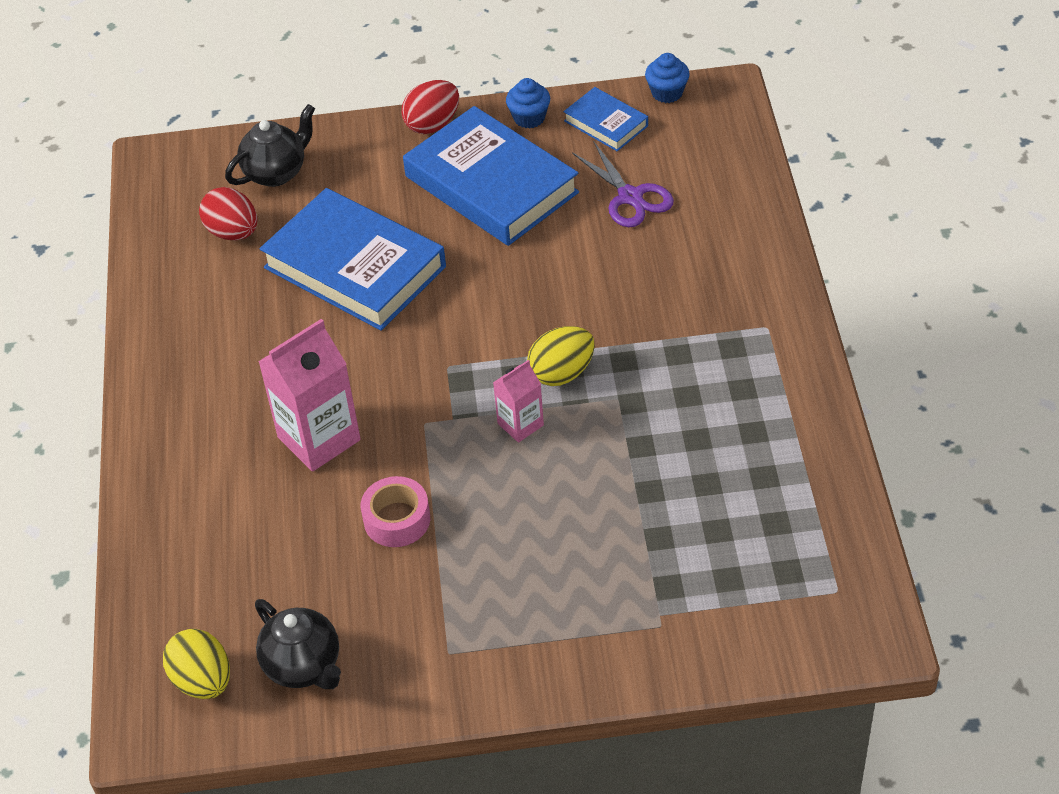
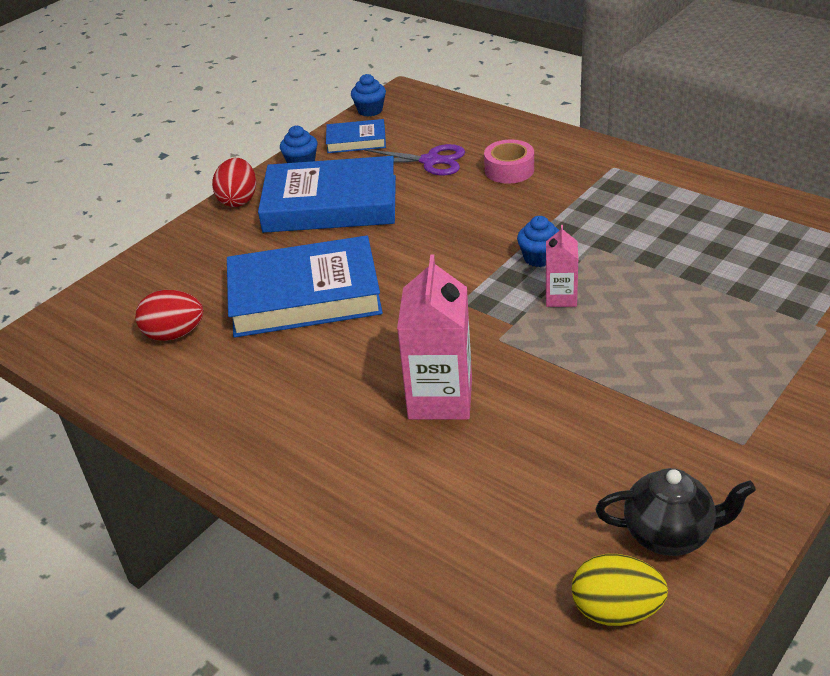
camera: 45 degrees left, 10 degrees down
(276, 173) = (157, 285): black teapot -> none
(397, 519) = (575, 401): pink tape -> pink tape (509, 170)
(562, 373) = (539, 258): yellow egg -> blue cupcake

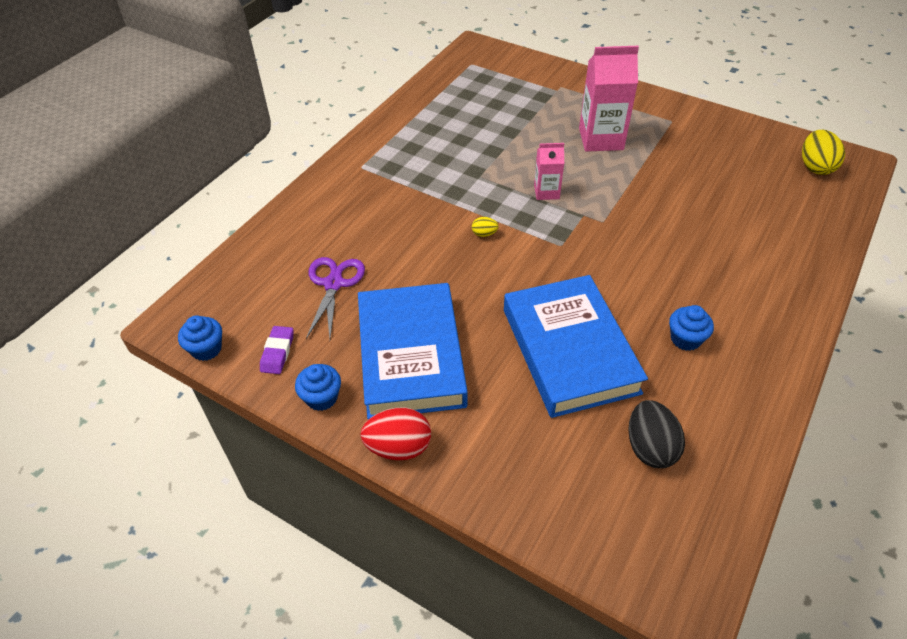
camera: 100 degrees left, 10 degrees up
(174, 334) = (650, 447): red egg -> black egg
(356, 140) = (277, 352): blue book -> purple eraser
(440, 398) = (677, 247): pink carton -> pink carton (601, 139)
(488, 248) = (484, 234): none -> yellow egg
(509, 170) = (358, 227): pink tape -> none
(539, 258) = (496, 204): blue cupcake -> blue cupcake (685, 339)
(669, 535) = (753, 148): black teapot -> none

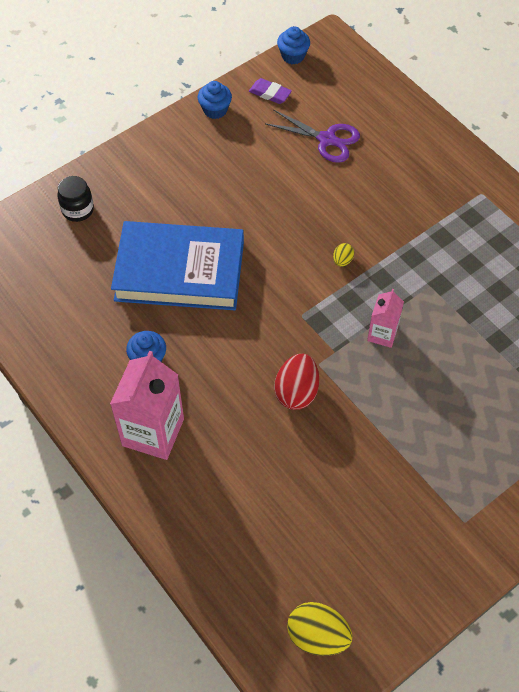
camera: 110 degrees right, 10 degrees up
(398, 447) = (151, 141): red egg -> red egg (296, 392)
(411, 355) = (227, 169): blue book -> none
(543, 485) = (78, 210): none -> black jar
(601, 139) = (454, 425): pink carton -> pink carton (153, 432)
(650, 447) = (69, 284): black egg -> none

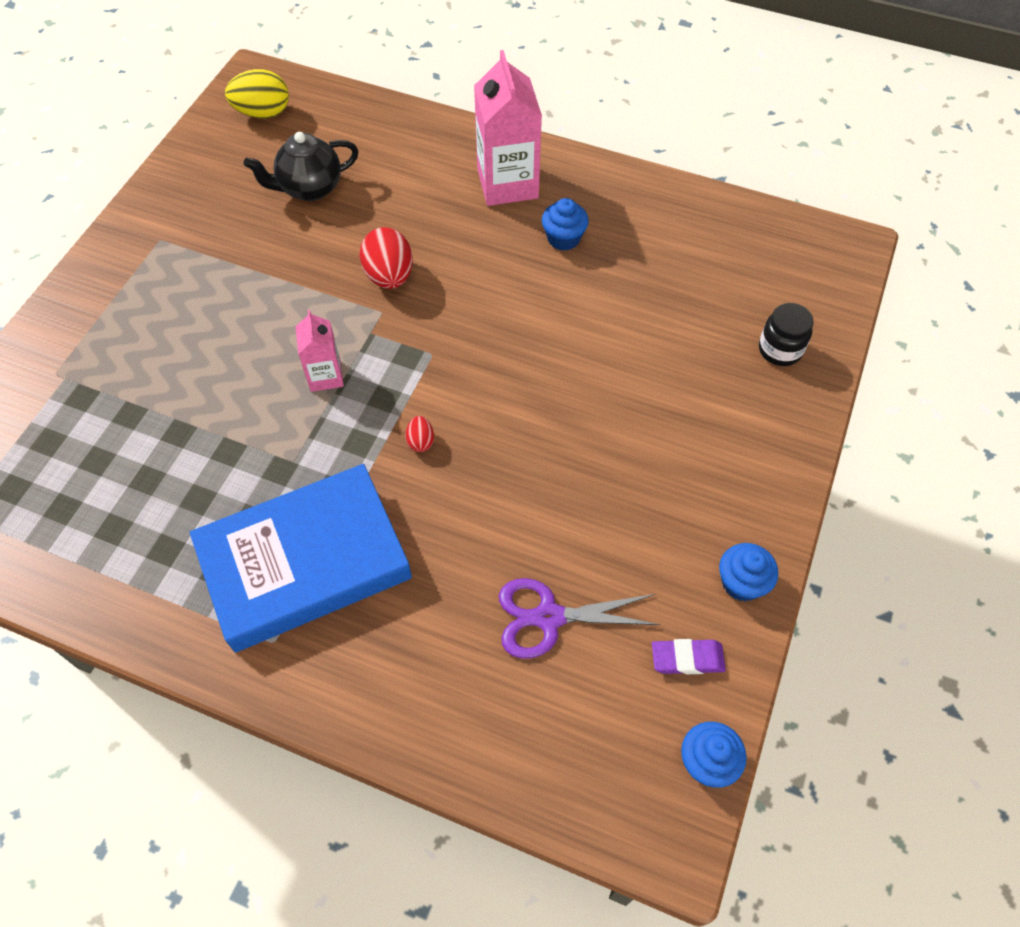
camera: 150 degrees right, 0 degrees up
(179, 271) = (603, 337): blue book -> blue book (304, 562)
(316, 513) = (310, 188): none -> black teapot
(342, 260) = (420, 441): yellow egg -> red egg

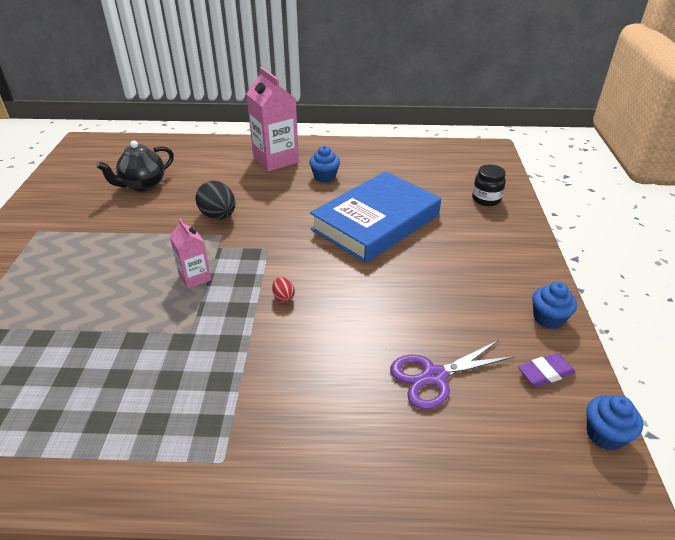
camera: 20 degrees left, 20 degrees down
(263, 113) = (96, 157): yellow egg -> none
(304, 562) = (226, 395): blue book -> blue book (376, 222)
(389, 276) = (218, 216): red egg -> black egg

